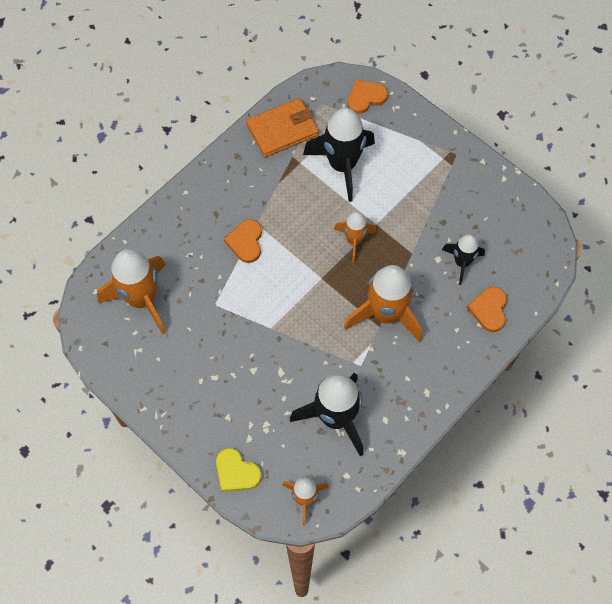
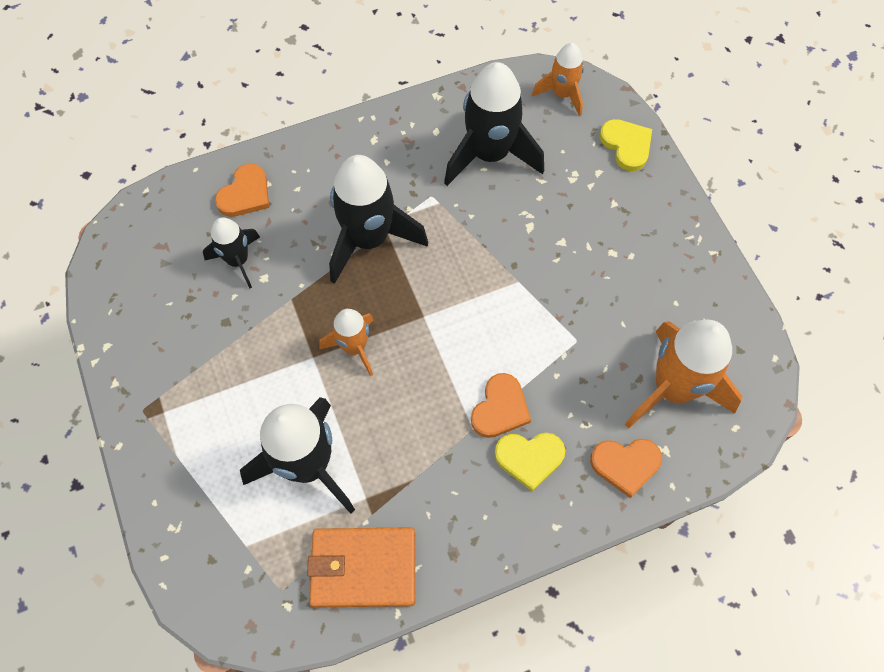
camera: 155 degrees left, 0 degrees up
(216, 221) = (529, 458): none -> yellow heart
(365, 97) = (207, 567): orange heart -> orange heart (625, 464)
(385, 314) = (369, 239): orange rocket -> black rocket

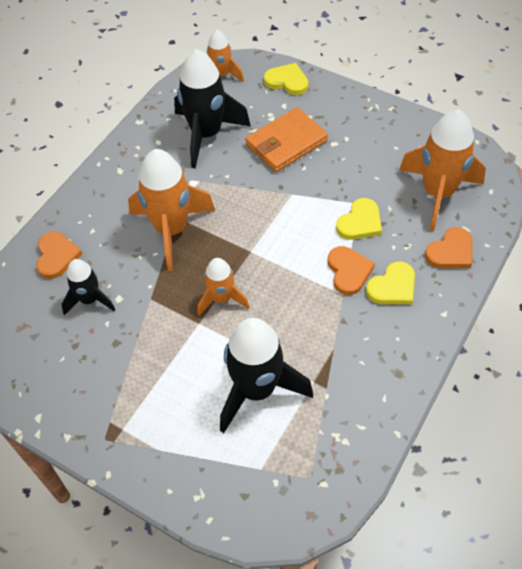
camera: 35 degrees left, 10 degrees down
(363, 568) = (351, 423): orange wallet -> orange wallet (286, 143)
(369, 239) = (171, 230): black rocket -> orange rocket
(560, 362) = (360, 222): none -> yellow heart

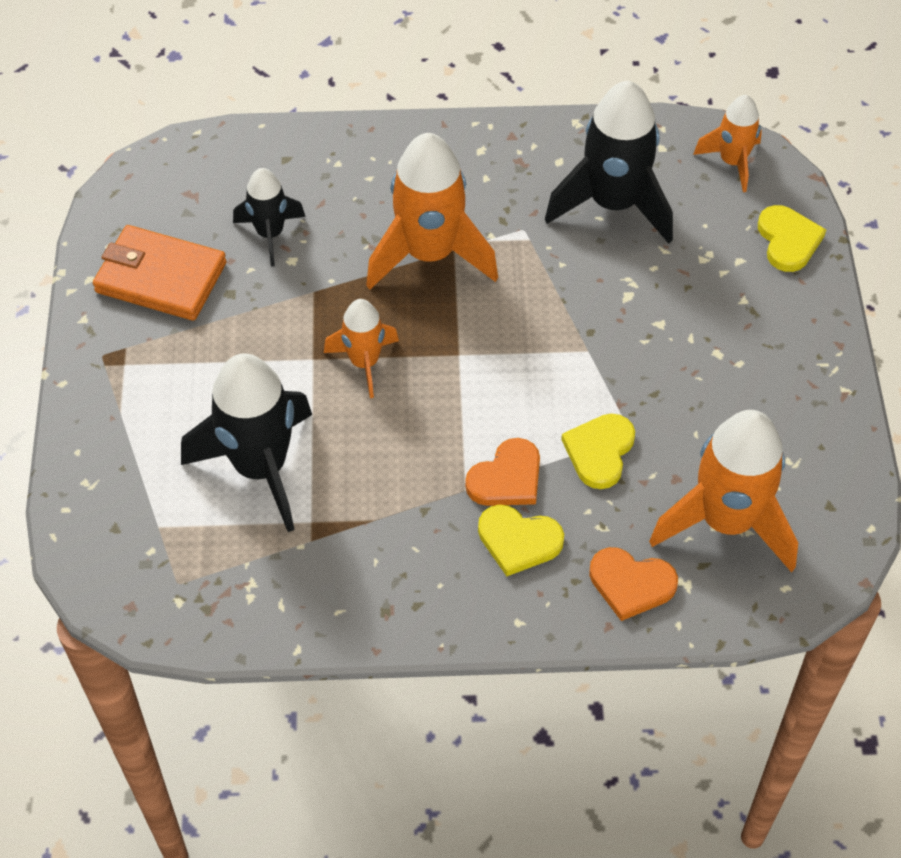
camera: 55 degrees right, 0 degrees up
(56, 256) = (307, 167): orange heart -> none
(286, 143) = (672, 298): orange wallet -> orange wallet (160, 277)
(360, 222) = (599, 452): yellow heart -> yellow heart turned 105 degrees clockwise

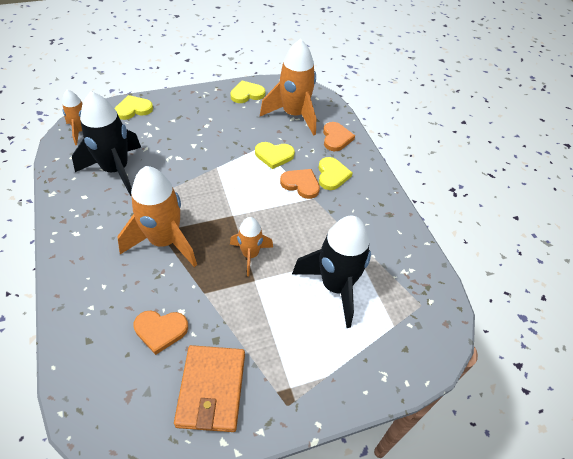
camera: 110 degrees left, 5 degrees down
(270, 234) = (160, 330): black rocket -> orange heart
(818, 445) = (247, 94): none -> yellow heart

